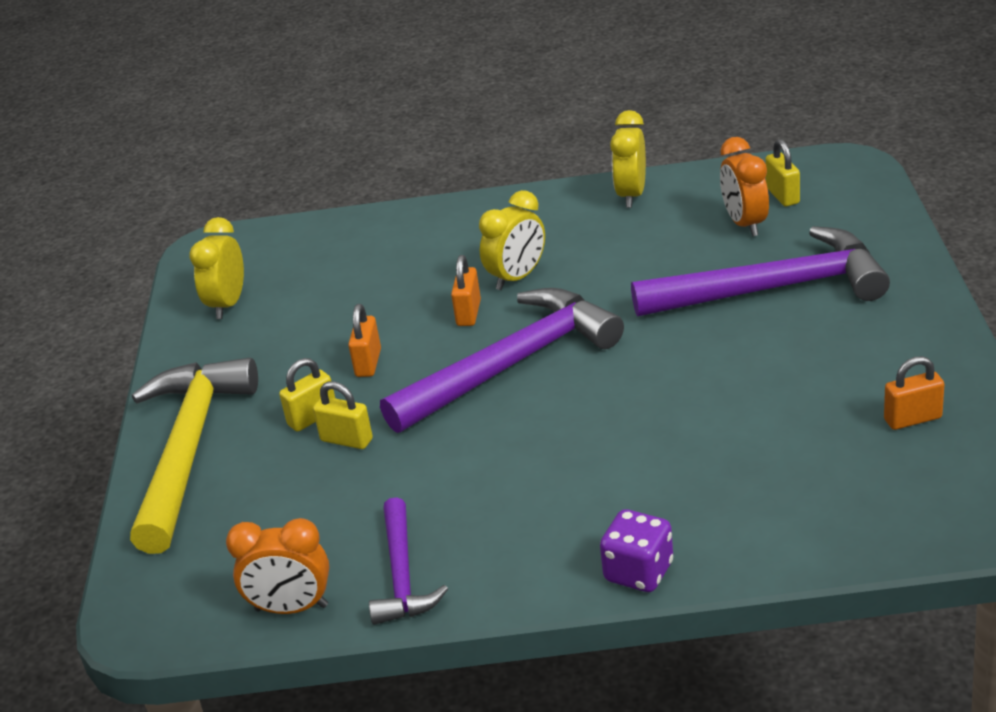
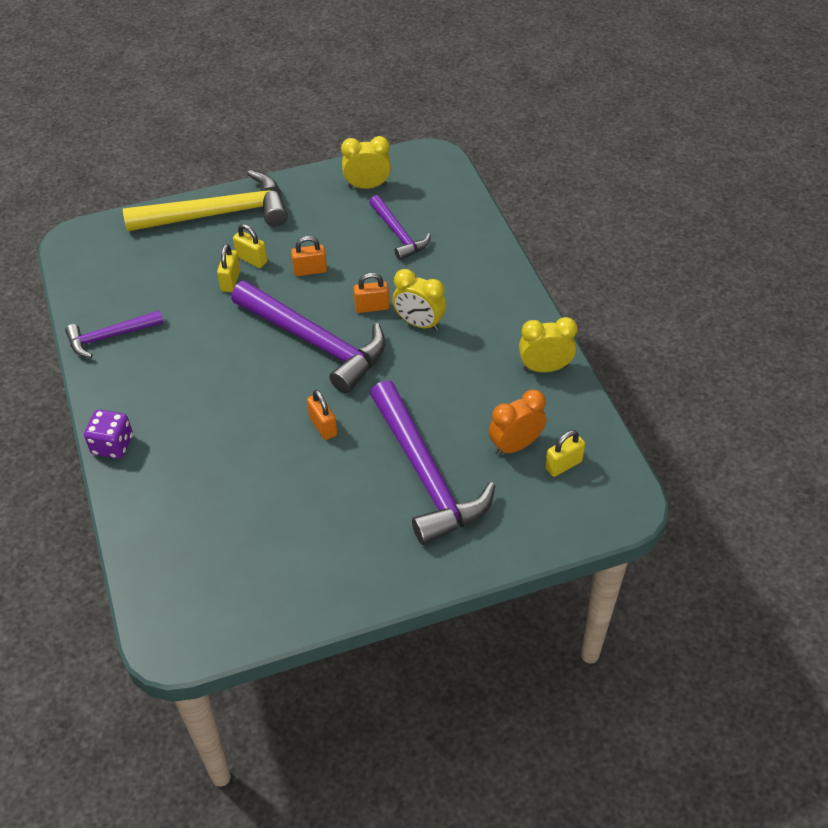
camera: 70 degrees right, 15 degrees up
(291, 608) = (84, 297): orange clock -> none
(341, 284) = (398, 234): none -> purple hammer
(912, 419) = (271, 576): orange padlock -> orange padlock (323, 426)

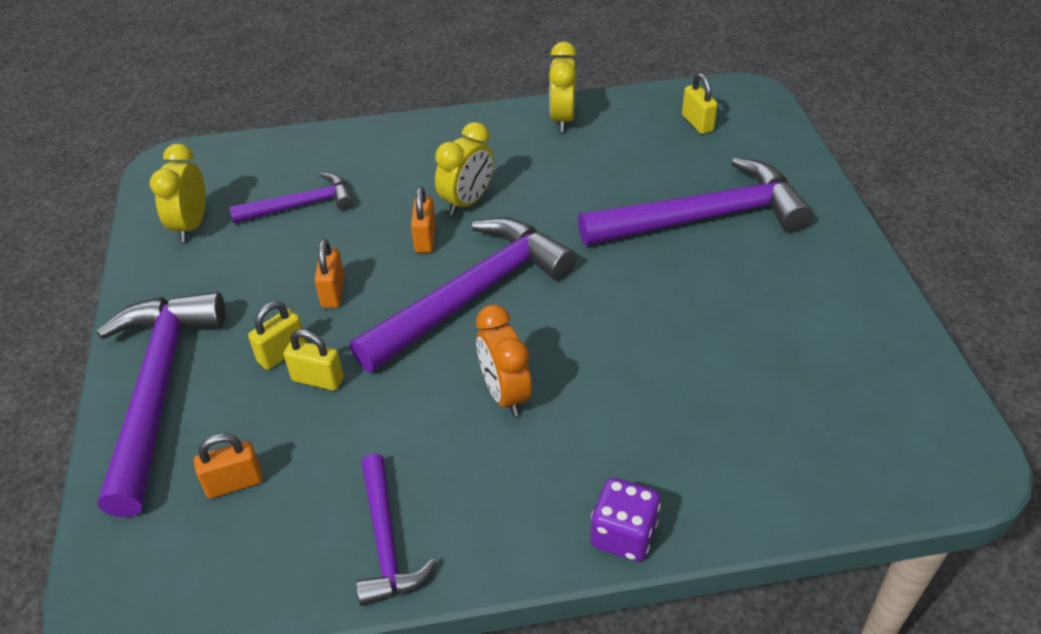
camera: 80 degrees left, 5 degrees down
(218, 214) = (158, 390): yellow hammer -> purple hammer
(323, 426) = (619, 297): orange padlock -> orange padlock (234, 483)
(515, 445) = (668, 150): orange clock -> orange clock (505, 394)

